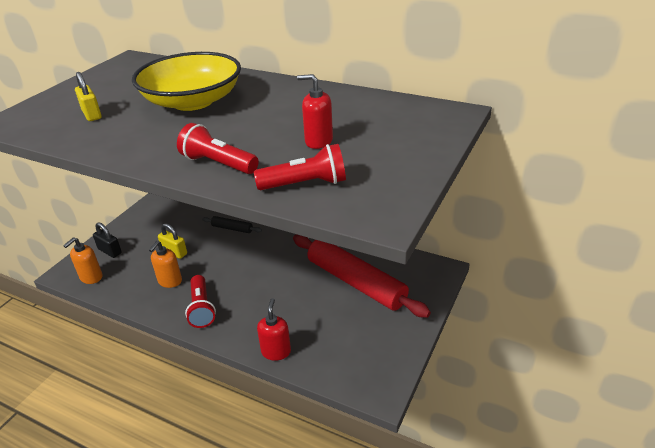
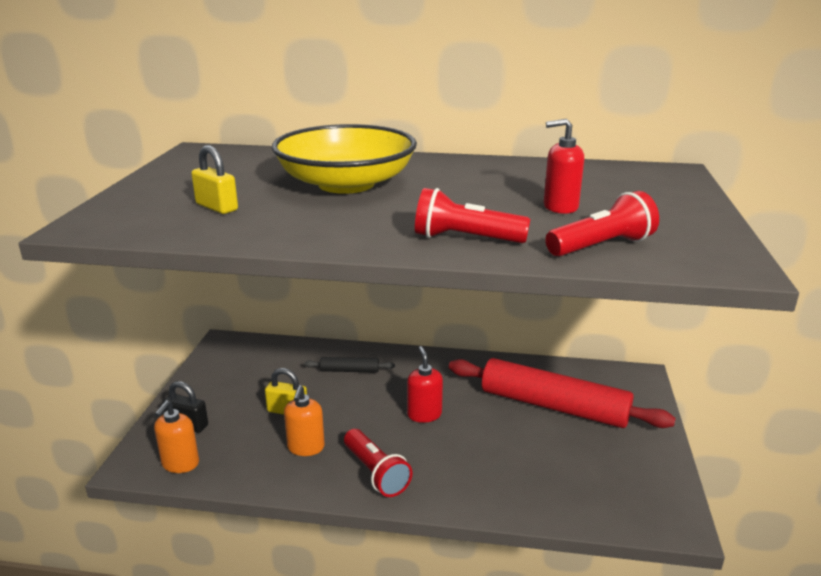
camera: 20 degrees left, 10 degrees down
(276, 351) = (514, 505): red soap dispenser -> red soap dispenser (424, 414)

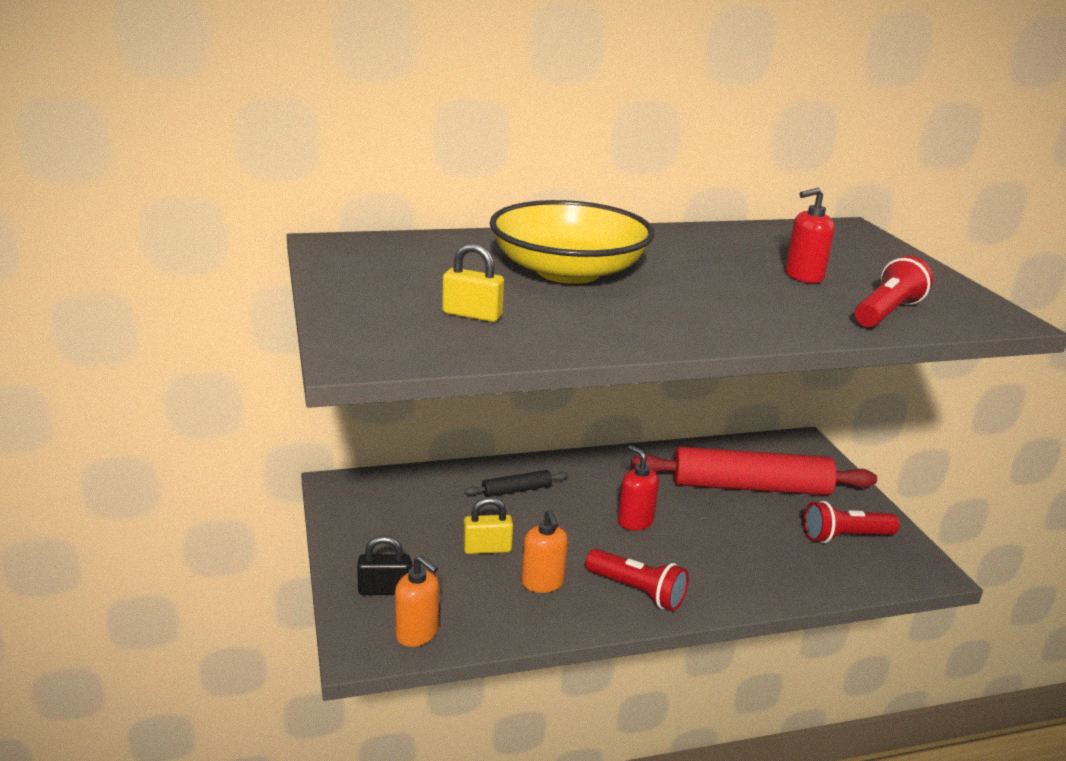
camera: 25 degrees left, 0 degrees up
(180, 464) = (417, 633): orange soap dispenser -> orange soap dispenser turned 45 degrees counterclockwise
(465, 239) = (768, 320): red flashlight -> red flashlight (845, 537)

